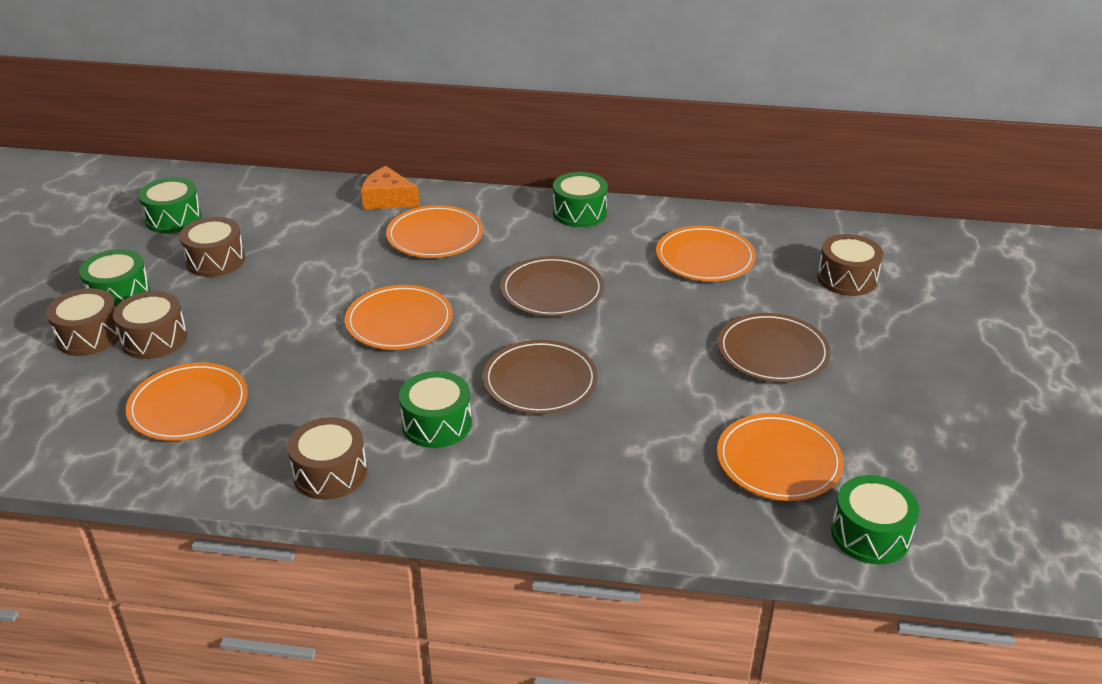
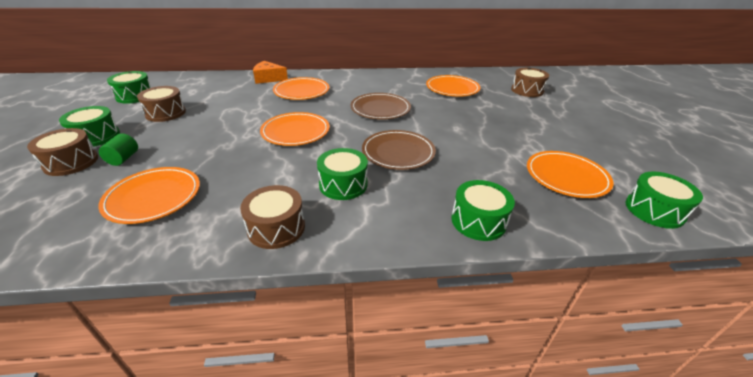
camera: 15 degrees left, 0 degrees up
(154, 339) = (123, 159): brown drum -> green cylinder
(579, 212) = (376, 76): green drum -> green drum (478, 221)
(772, 352) = (518, 124): brown plate -> none

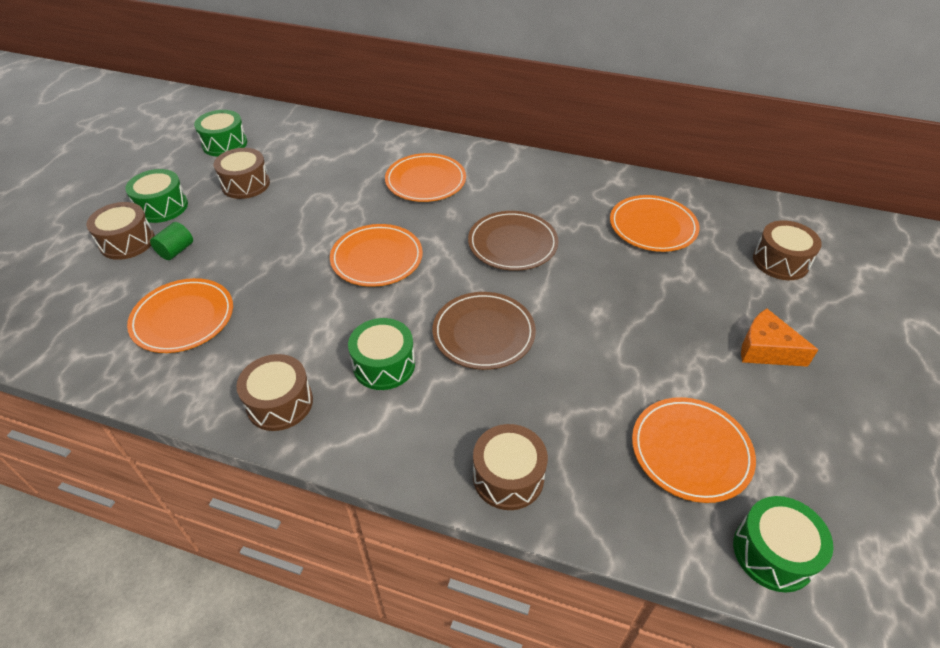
camera: 25 degrees right, 10 degrees up
(268, 78) = (395, 144): orange cheese -> orange cheese (766, 349)
(478, 221) = (508, 477): green drum -> brown drum

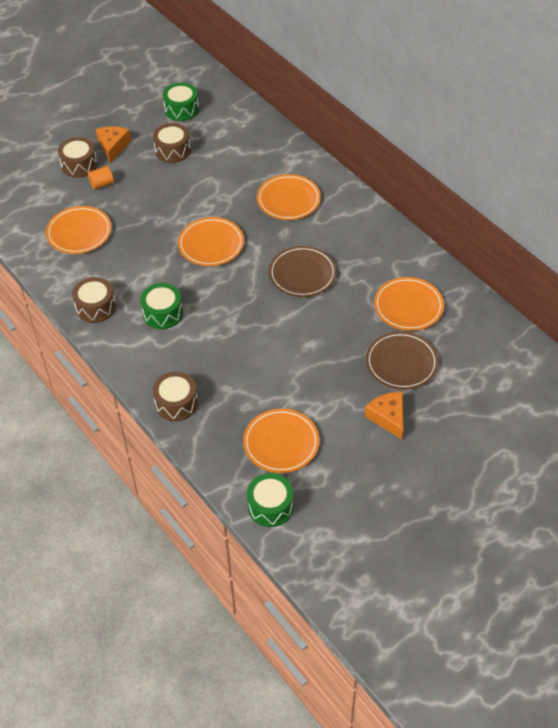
camera: 35 degrees right, 5 degrees up
(162, 207) = (113, 147): green drum -> orange cheese
(176, 251) = (102, 184): green cylinder -> orange cylinder
(483, 333) = (232, 323): brown plate -> brown plate (401, 363)
(780, 261) = (468, 372): brown drum -> none

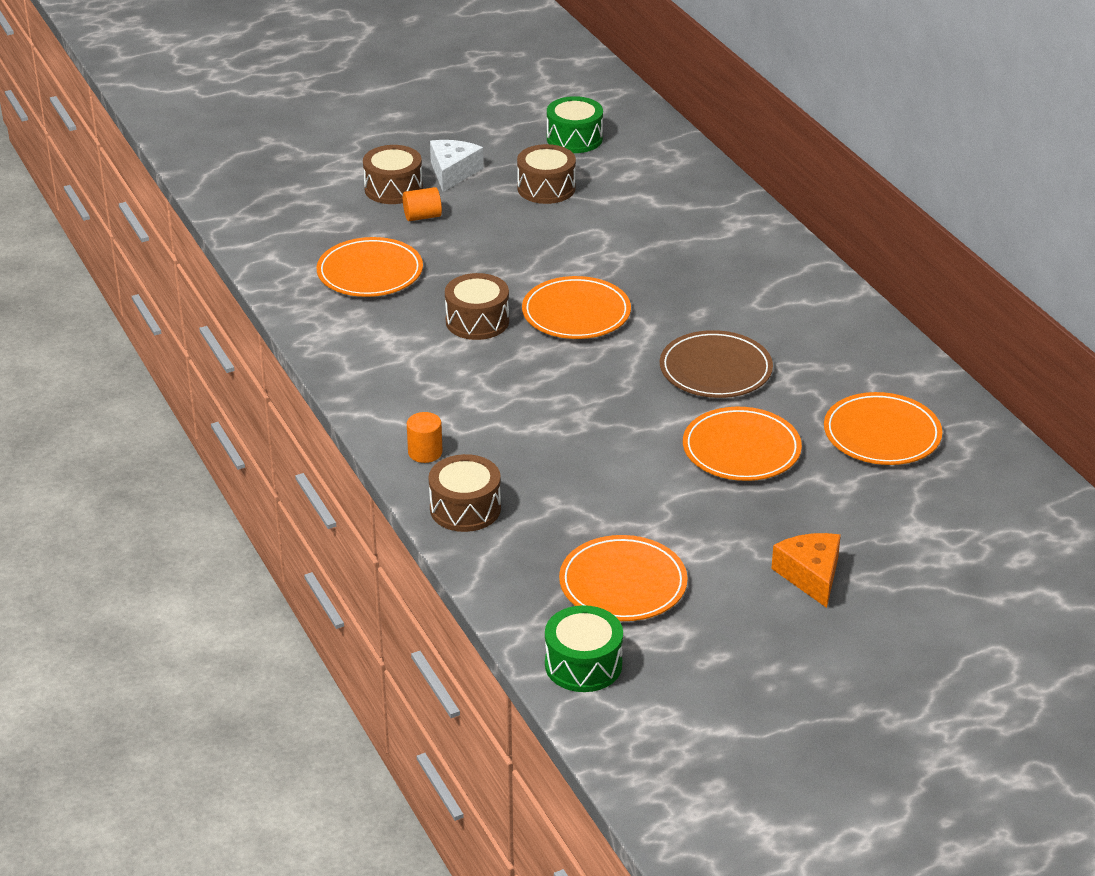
camera: 10 degrees right, 15 degrees down
(96, 307) = (370, 369): brown drum -> brown drum (477, 321)
(113, 147) = (452, 172): orange cheese -> white cheese
(143, 365) = (425, 452): none -> orange cylinder
(163, 313) = (474, 391): green drum -> none
(288, 200) = (717, 272): orange plate -> orange plate (741, 449)
(401, 363) = (851, 507): brown plate -> none

